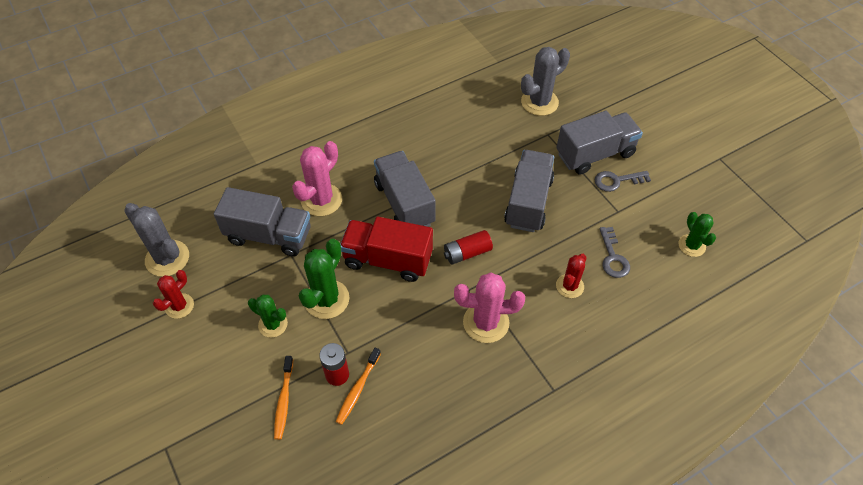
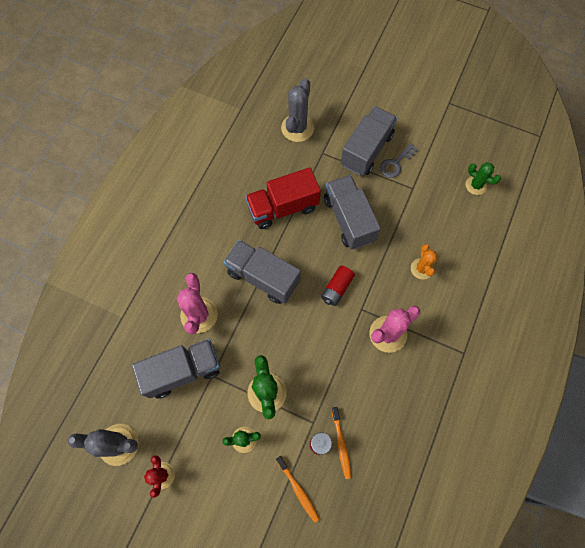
camera: 35 degrees left, 15 degrees up
(388, 260) = (286, 331): red truck -> red truck (283, 207)
(569, 286) = (421, 268): red cactus -> orange cactus
(613, 257) = (433, 227): grey key -> none

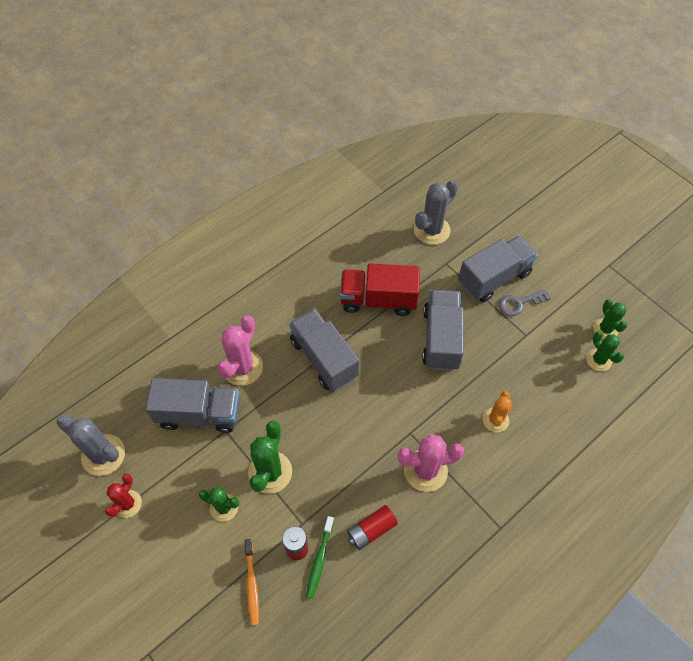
camera: 25 degrees right, 10 degrees down
(337, 288) = (394, 401): red battery -> red battery (371, 530)
(341, 444) = (319, 559): orange toothbrush -> green toothbrush
(469, 158) = (605, 329): none -> green cactus

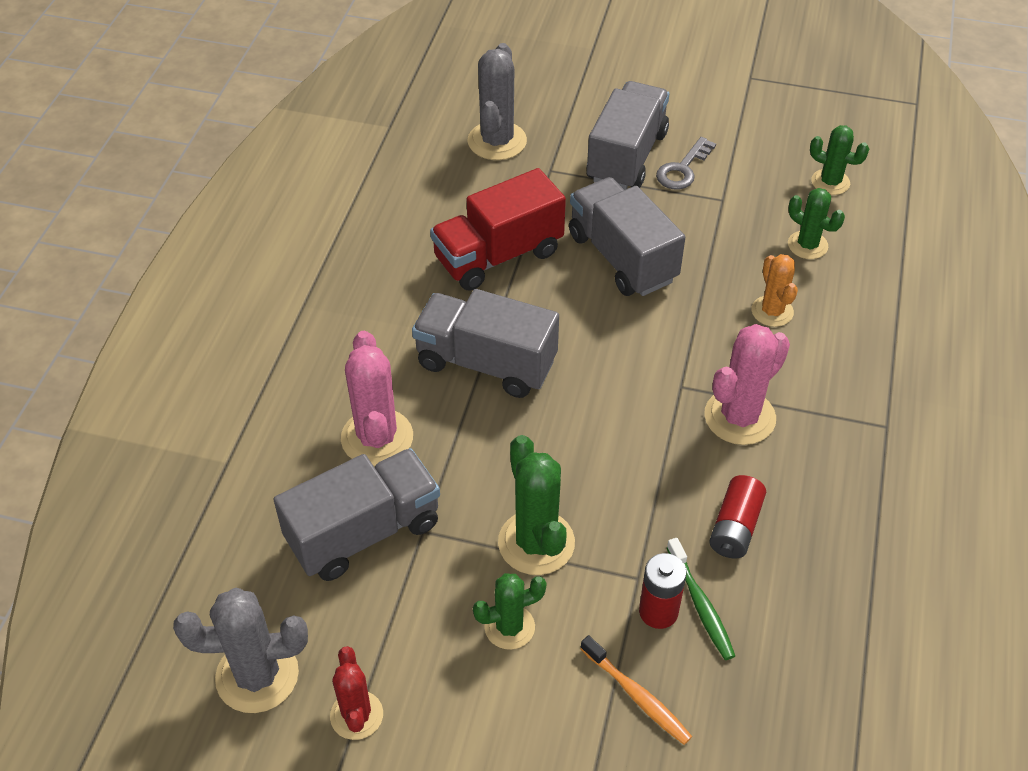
camera: 35 degrees left, 10 degrees down
(605, 329) = (808, 146): green cactus -> green cactus (807, 245)

